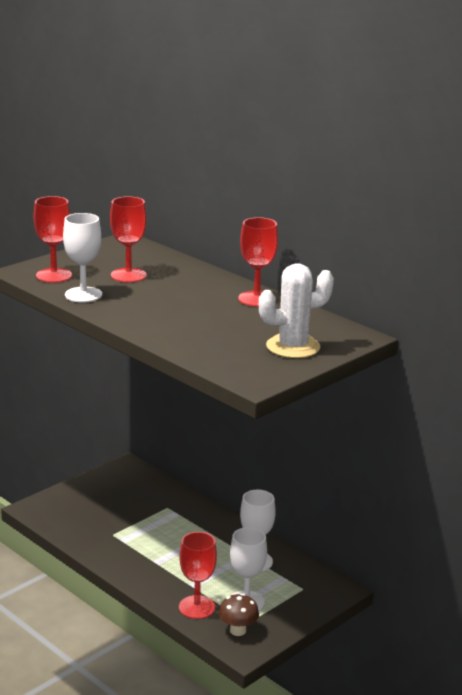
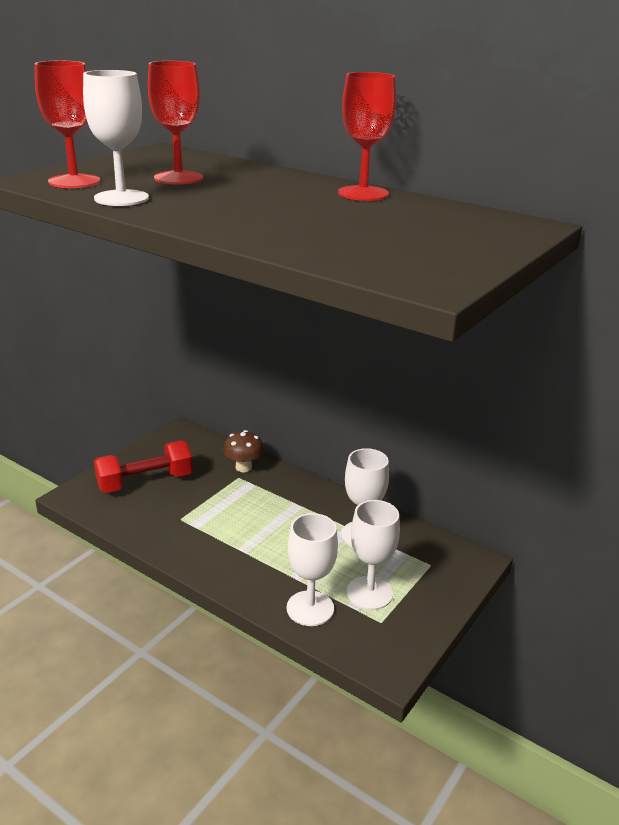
camera: 10 degrees left, 5 degrees up
(90, 503) = (145, 482): none -> red dumbbell
(197, 607) = (310, 608): red goblet -> white goblet
(238, 630) = (372, 636): brown mushroom -> brown mushroom (243, 467)
(293, 347) = (453, 240): white cactus -> none

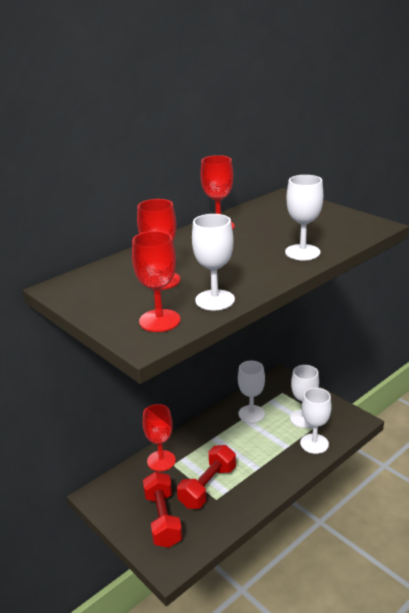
camera: 75 degrees left, 0 degrees up
(201, 509) = (208, 487): none -> red dumbbell
(243, 467) = (161, 461): brown mushroom -> red goblet
(281, 235) = (302, 252): none -> white goblet

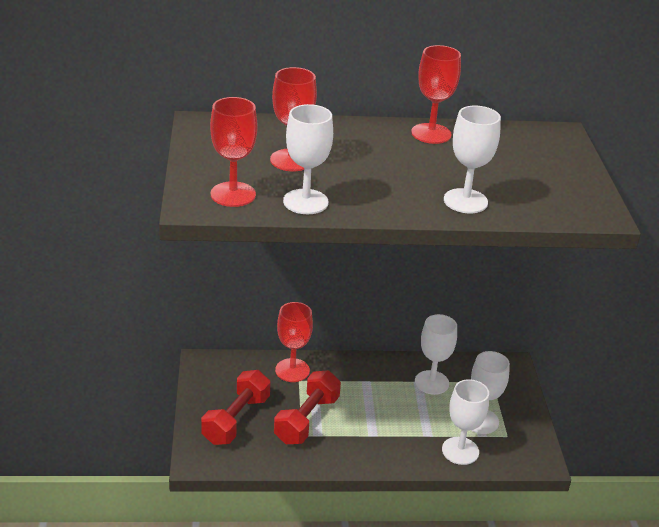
camera: 35 degrees right, 5 degrees up
(208, 487) = (307, 420): red dumbbell -> red dumbbell turned 45 degrees counterclockwise

